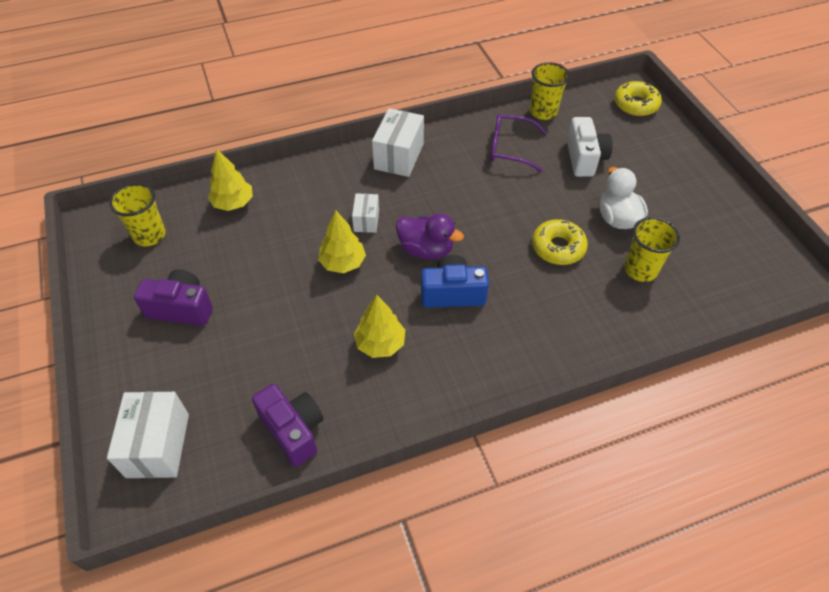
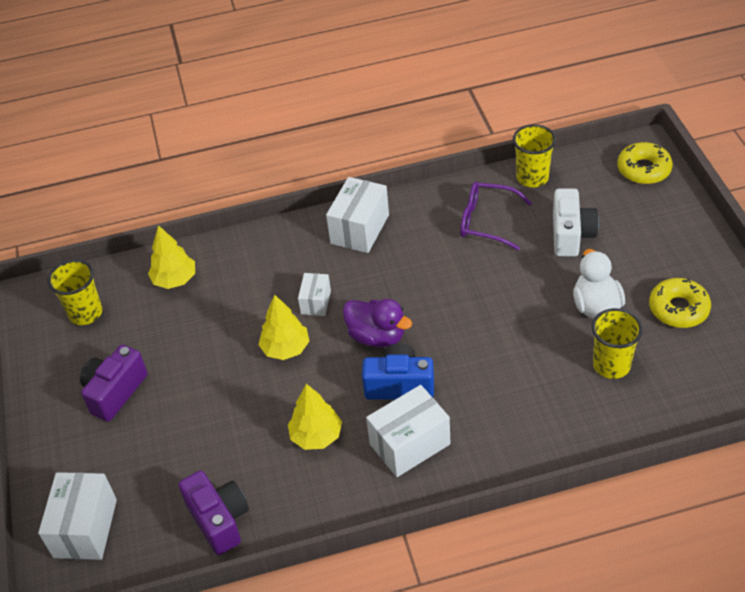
camera: 10 degrees right, 5 degrees down
(181, 308) = (115, 392): purple camera -> purple camera turned 75 degrees counterclockwise
(469, 348) = (410, 444): none -> white box
(558, 247) = (523, 338): yellow donut -> yellow donut (678, 309)

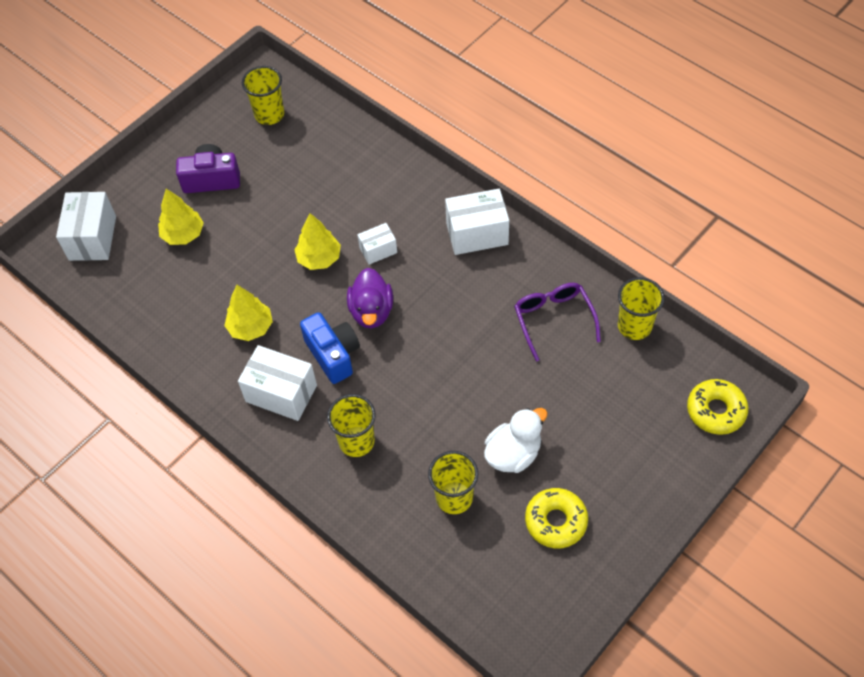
camera: 55 degrees right, 10 degrees up
(85, 528) = (92, 238): white box -> white box turned 60 degrees counterclockwise
(175, 280) = (338, 146): yellow tree -> yellow tree (183, 234)
(219, 520) = (144, 311): purple camera -> none
(505, 409) = (356, 441): none -> yellow cup
(571, 235) = (585, 392): white camera -> none

